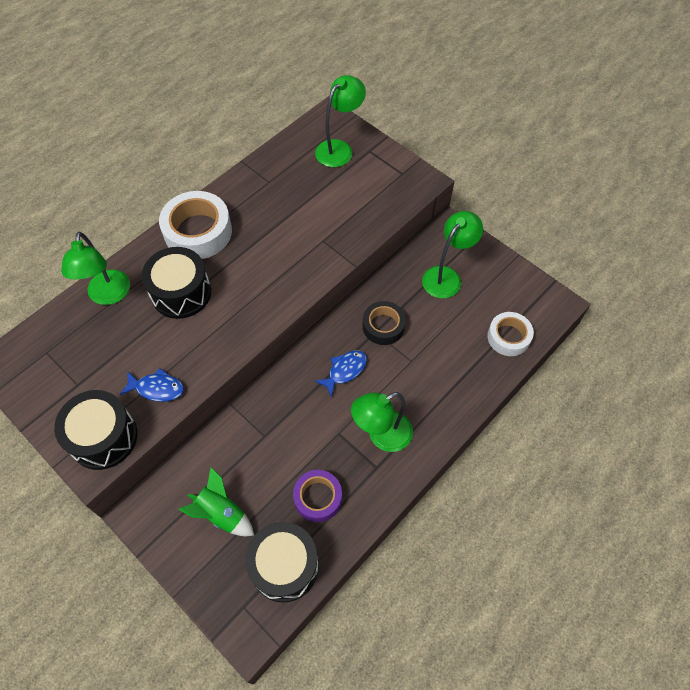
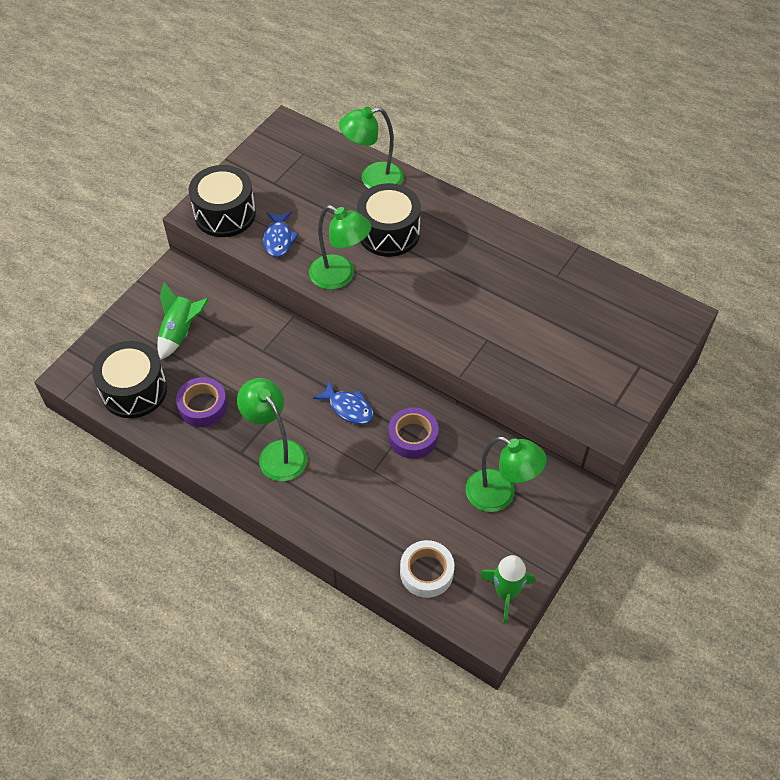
camera: 80 degrees right, 5 degrees down
(198, 232) = (468, 229): white tape -> none
(339, 149) = (632, 334): green lamp -> green lamp (340, 276)
(383, 326) = (413, 437): black tape -> purple tape
(529, 288) = (506, 593): none -> green rocket

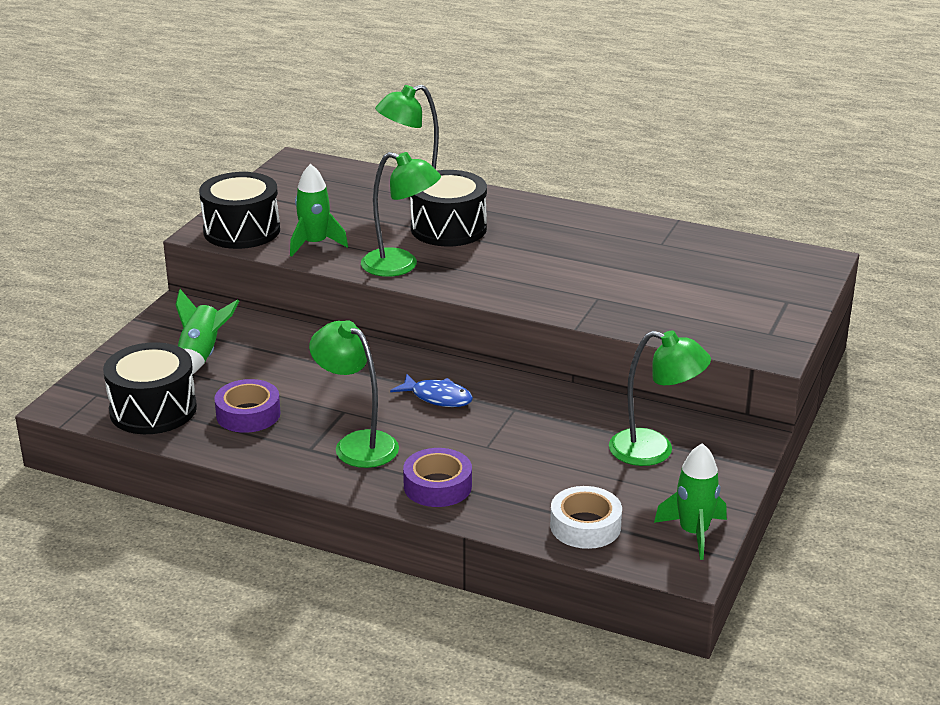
camera: 10 degrees left, 25 degrees down
(278, 239) = (315, 244): blue fish -> green rocket
(413, 437) = (527, 413): purple tape -> purple tape (437, 486)

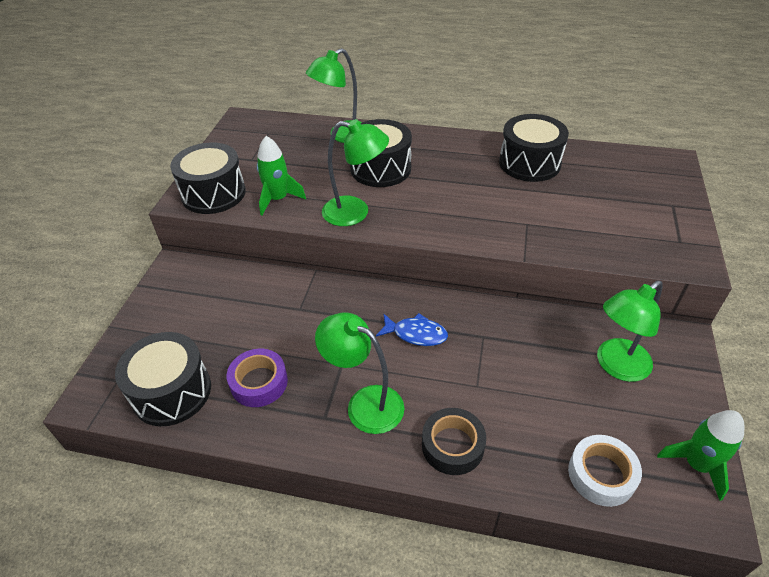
camera: 10 degrees left, 15 degrees up
(201, 356) = (203, 318): green rocket -> none
(437, 486) = (452, 445): purple tape -> black tape
(635, 243) = (529, 163): none -> black drum
(654, 451) = (616, 366): green lamp -> green lamp turned 135 degrees clockwise

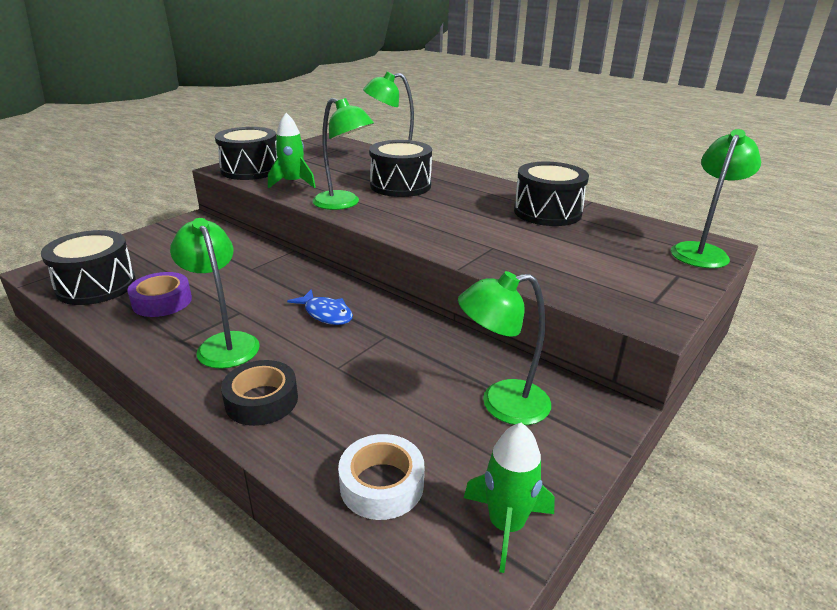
camera: 25 degrees right, 15 degrees down
(668, 172) = (702, 251): none -> green lamp

